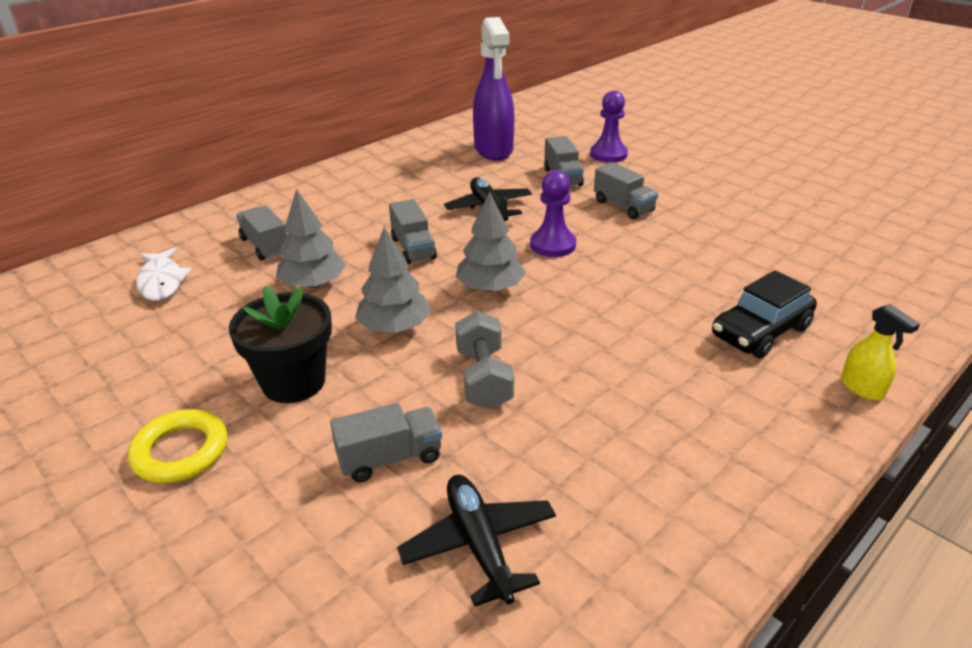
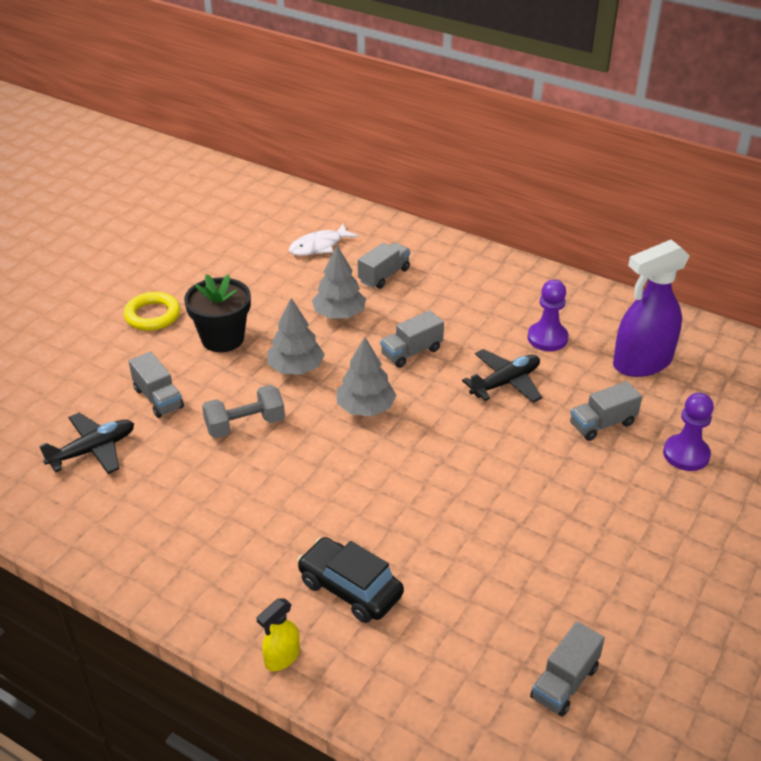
camera: 75 degrees right, 5 degrees up
(553, 245) = (452, 435): purple pawn -> purple pawn (547, 338)
(623, 206) = (557, 478): grey truck -> grey truck (564, 682)

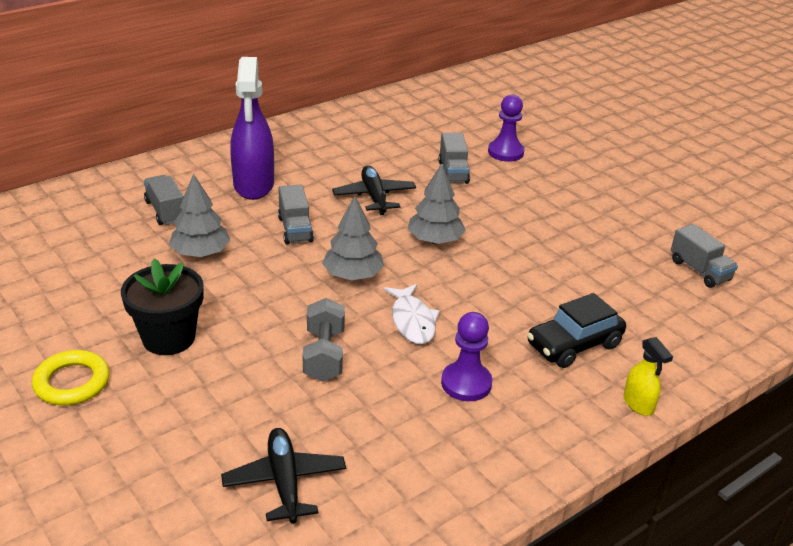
camera: 70 degrees left, 5 degrees down
(158, 398) = (232, 409): grey truck -> none
(296, 368) = (261, 301): grey tree -> grey tree (435, 240)
(319, 246) = (72, 235): white fish -> white fish (412, 321)
(547, 338) = (334, 161): purple pawn -> purple pawn (466, 383)
(641, 363) = (397, 135): purple spray bottle -> purple spray bottle (254, 185)

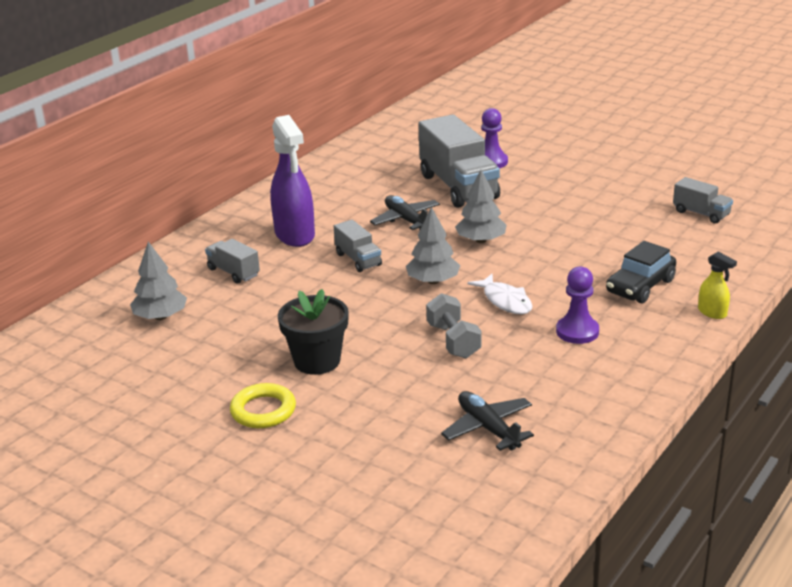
camera: 15 degrees left, 5 degrees down
(201, 253) = (292, 295): grey tree -> grey tree (161, 317)
(453, 172) = (458, 187): grey truck -> grey truck, size x2.02

